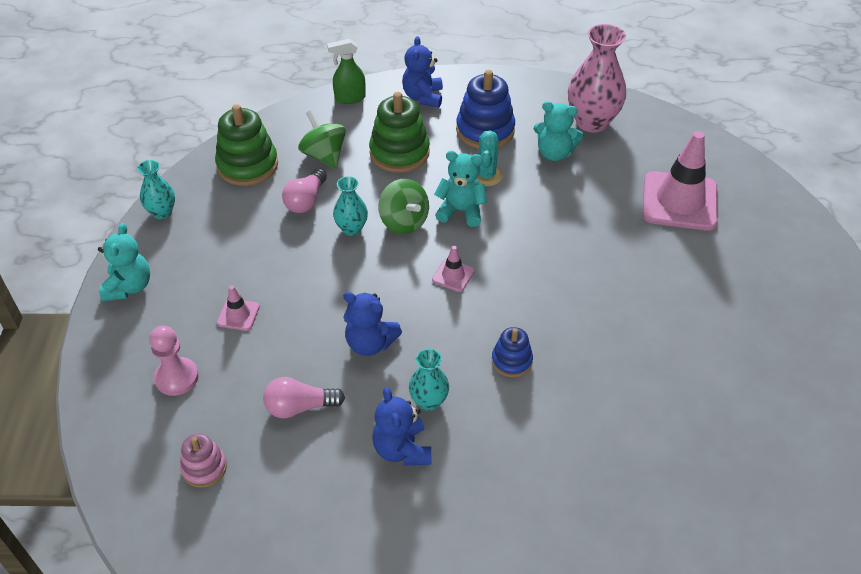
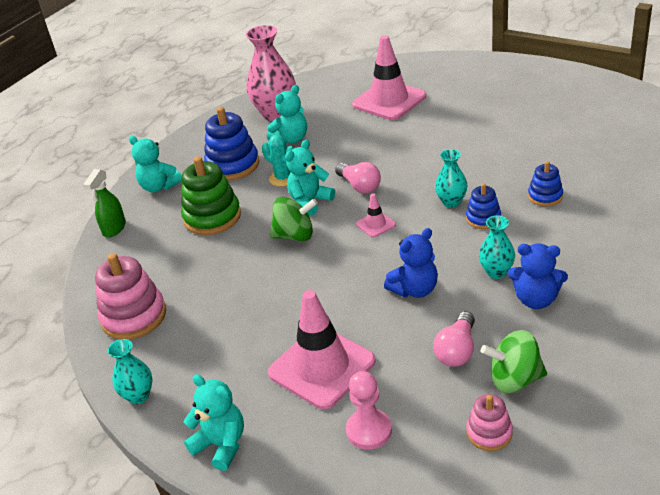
camera: 55 degrees left, 10 degrees down
(238, 315) = (322, 367): pink traffic cone -> pink traffic cone, size x2.25
(247, 165) = (134, 316): green stacking toy -> pink stacking toy
(306, 200) = (217, 288): pink light bulb -> pink light bulb (359, 186)
(324, 155) = (171, 262): green spinning top -> green spinning top (514, 379)
(351, 229) = (276, 268): turquoise vase -> turquoise vase (451, 202)
(423, 97) = (159, 186): blue teddy bear -> turquoise teddy bear
(584, 405) = (545, 196): none -> blue stacking toy

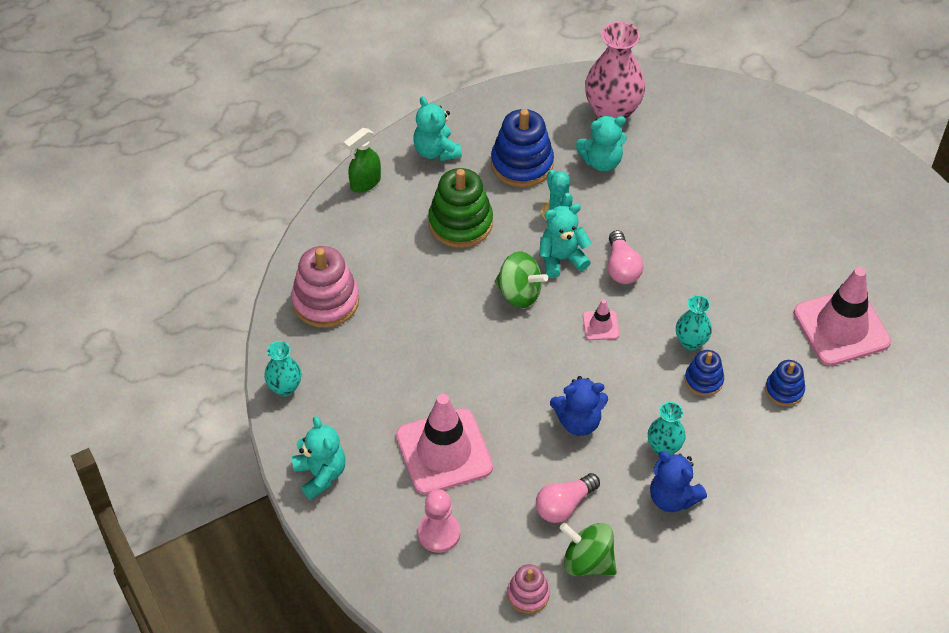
camera: 25 degrees right, 15 degrees up
(389, 100) = (740, 165): pink traffic cone -> pink traffic cone (841, 327)

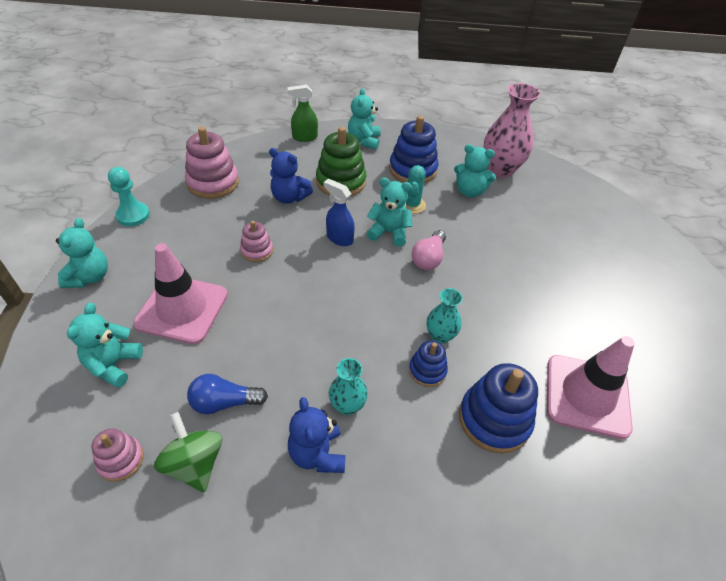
camera: 30 degrees right, 5 degrees down
(285, 388) = (133, 215): turquoise vase -> turquoise pawn
(439, 533) = (114, 365): pink pawn -> turquoise teddy bear
(453, 353) = (257, 251): none -> pink stacking toy
(519, 293) = (339, 238): green spinning top -> blue spray bottle
(564, 505) = (224, 402): pink light bulb -> blue light bulb
(578, 421) = (298, 344): blue teddy bear -> blue teddy bear (289, 197)
(600, 325) = (378, 287): pink traffic cone -> none
(784, 390) = (494, 419): blue stacking toy -> blue stacking toy, size x1.79

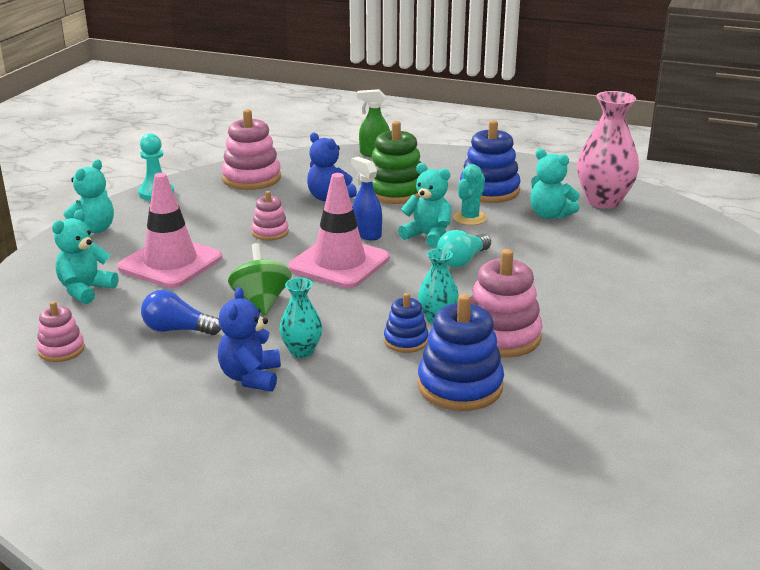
camera: 20 degrees right, 20 degrees down
(194, 463) = (127, 363): green spinning top -> green spinning top (261, 301)
(364, 141) = (444, 162): turquoise teddy bear -> none
(428, 258) = (462, 261): pink light bulb -> turquoise light bulb
(498, 347) = (501, 336): none -> pink stacking toy
(587, 396) = (586, 387): pink traffic cone -> pink traffic cone (339, 263)

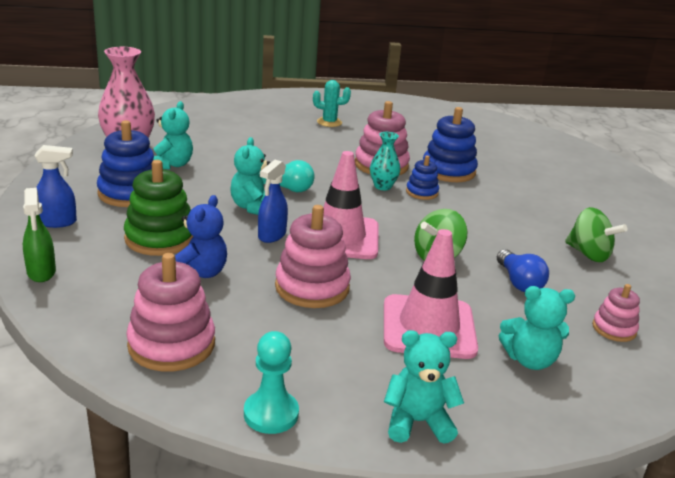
camera: 120 degrees left, 0 degrees up
(174, 403) = (588, 254): none -> green spinning top
(251, 377) = (528, 235): blue teddy bear -> none
(270, 232) = (312, 287): pink stacking toy -> pink stacking toy, size x1.79
(302, 351) = (478, 224): turquoise vase -> none
(448, 163) = (57, 222): none -> blue spray bottle
(470, 218) = (201, 195): turquoise cactus -> turquoise cactus (329, 122)

